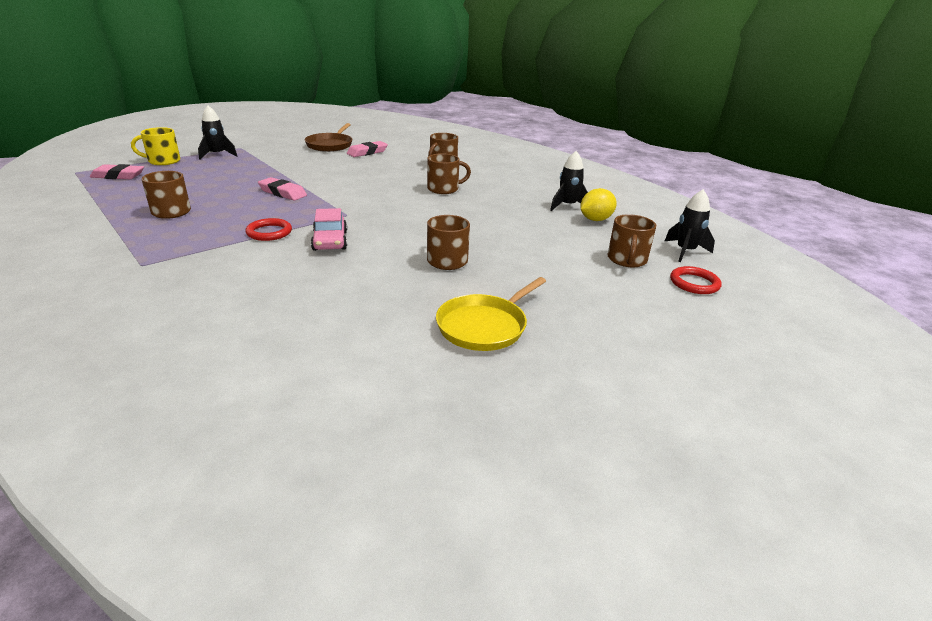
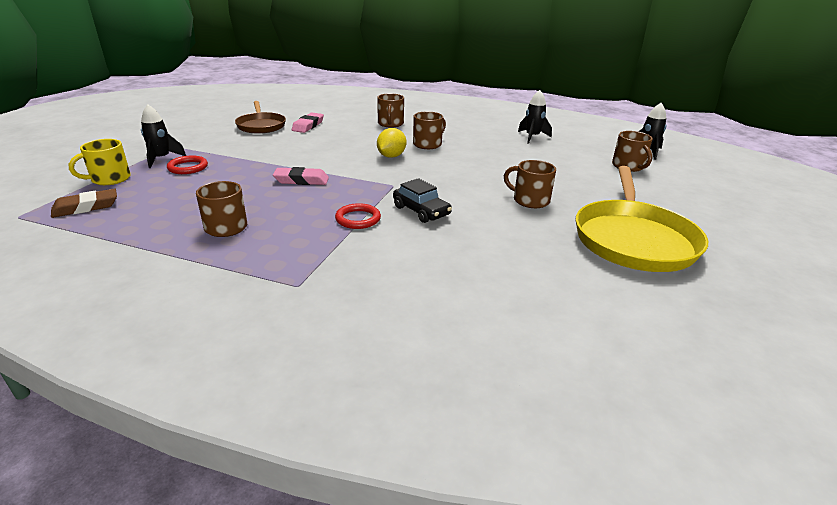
camera: 30 degrees left, 0 degrees up
(118, 176) = (86, 207): pink eraser -> brown eraser
(330, 241) = (421, 211): pink car -> black car
(484, 326) = (633, 239): yellow pan -> yellow pan, size x1.65
(595, 219) = (565, 143): yellow lemon -> yellow lemon (391, 156)
(694, 283) = (684, 171): red ring -> red ring (188, 167)

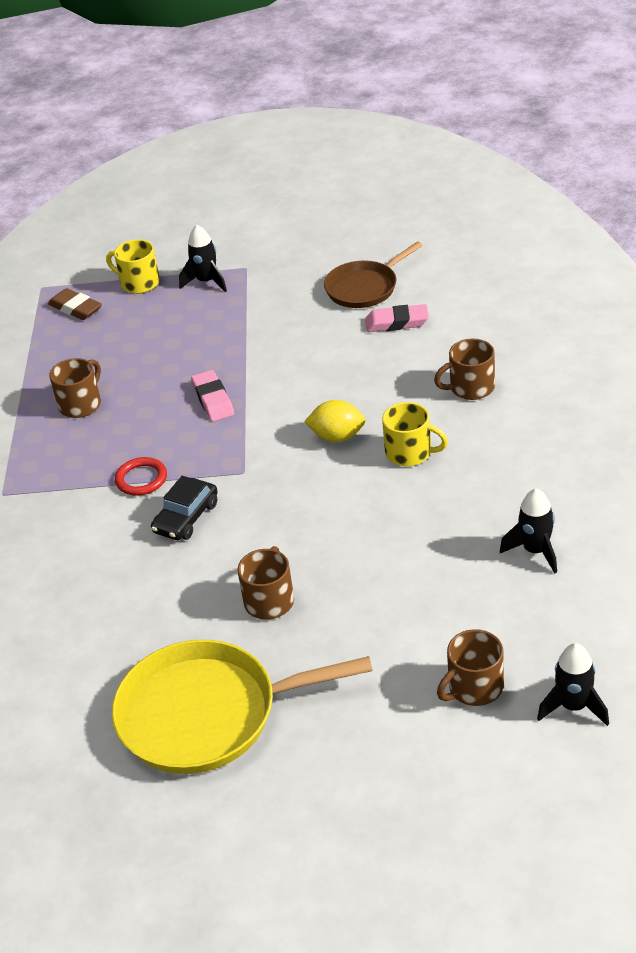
camera: 75 degrees right, 10 degrees up
(188, 167) = (196, 310): red ring -> none
(428, 144) = (410, 453): brown mug -> yellow mug

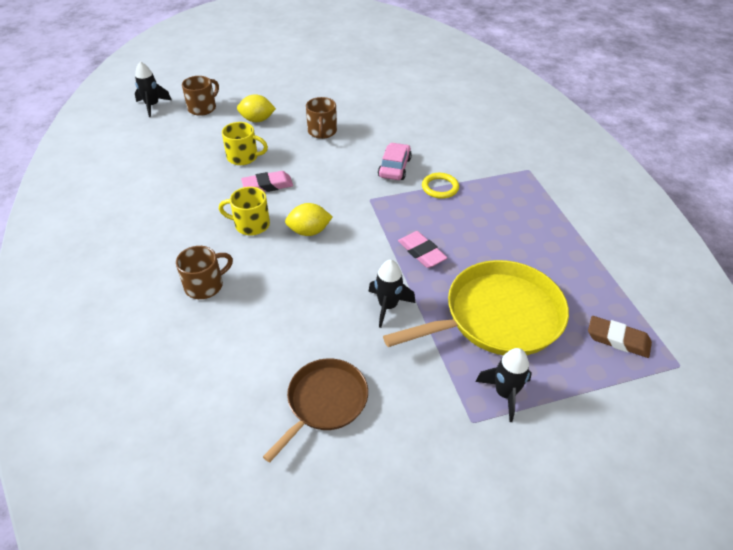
camera: 160 degrees right, 5 degrees up
(81, 404) = (527, 238): brown mug -> none
(139, 283) = (579, 384): yellow mug -> yellow mug (243, 157)
(141, 479) = (440, 187): red ring -> yellow ring
(186, 518) = (394, 167): black car -> pink car
(207, 714) = (335, 87): yellow pan -> yellow pan (497, 317)
(375, 642) = (257, 120): none -> yellow lemon
(397, 323) = (280, 354): pink eraser -> pink eraser (267, 185)
(535, 551) = (164, 170): black rocket -> black rocket (388, 306)

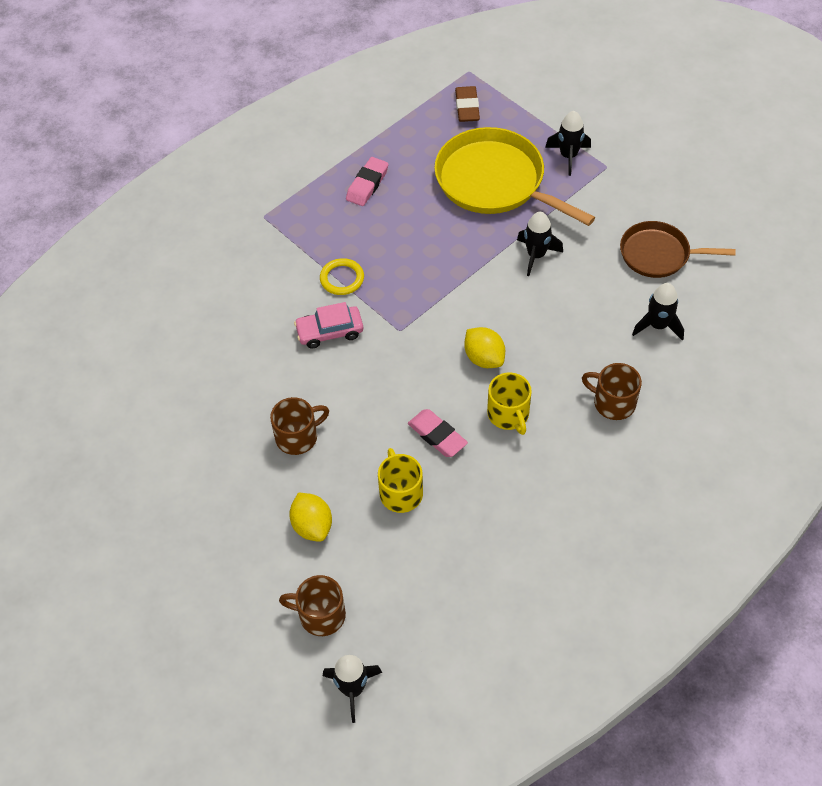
camera: 115 degrees left, 10 degrees up
(247, 355) = (658, 326): none -> black rocket
(421, 252) = (452, 257): pink eraser -> pink eraser (367, 184)

